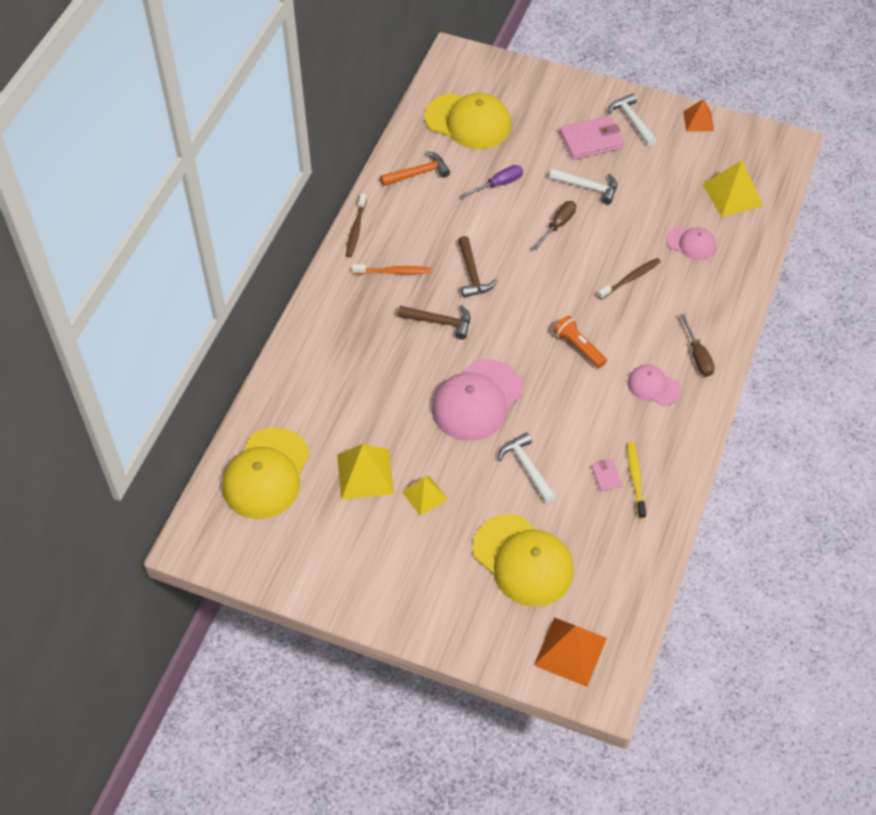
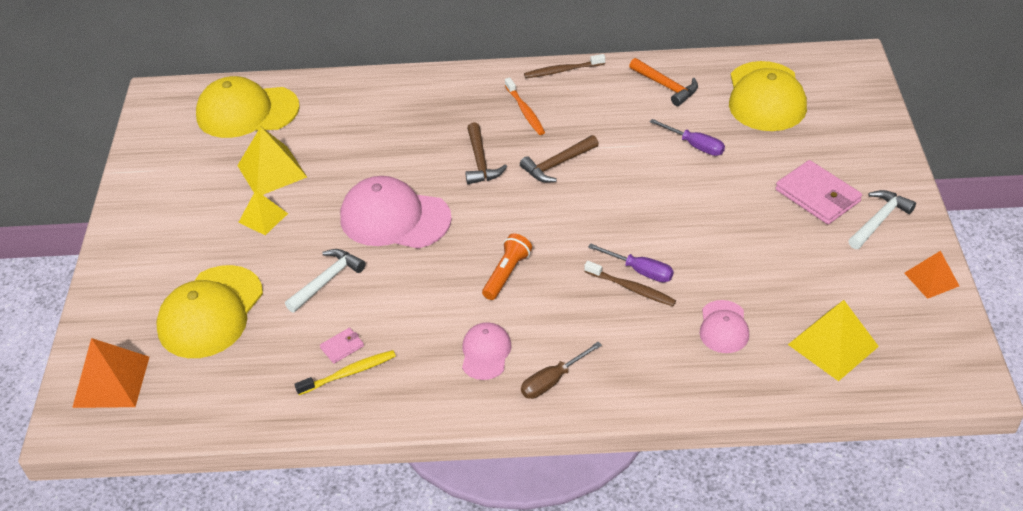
camera: 70 degrees right, 10 degrees down
(558, 225) = (670, 207): brown screwdriver -> none
(588, 187) = (744, 214): white hammer -> none
(615, 267) = (640, 271): none -> purple screwdriver

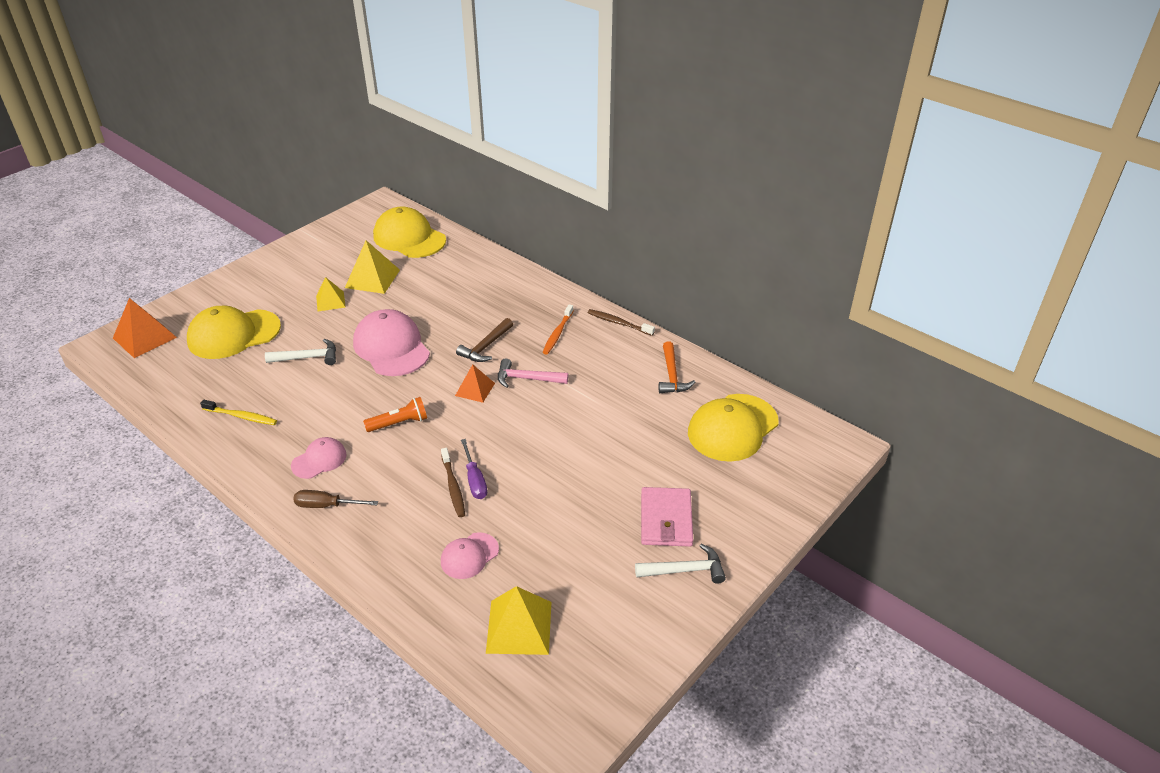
camera: 40 degrees right, 5 degrees down
(342, 347) = (260, 399): pink wallet -> none
(557, 164) = (527, 379): brown hammer -> pink hammer
(695, 145) = (632, 426): purple screwdriver -> none
(931, 279) = (659, 641): orange pyramid -> orange pyramid (475, 389)

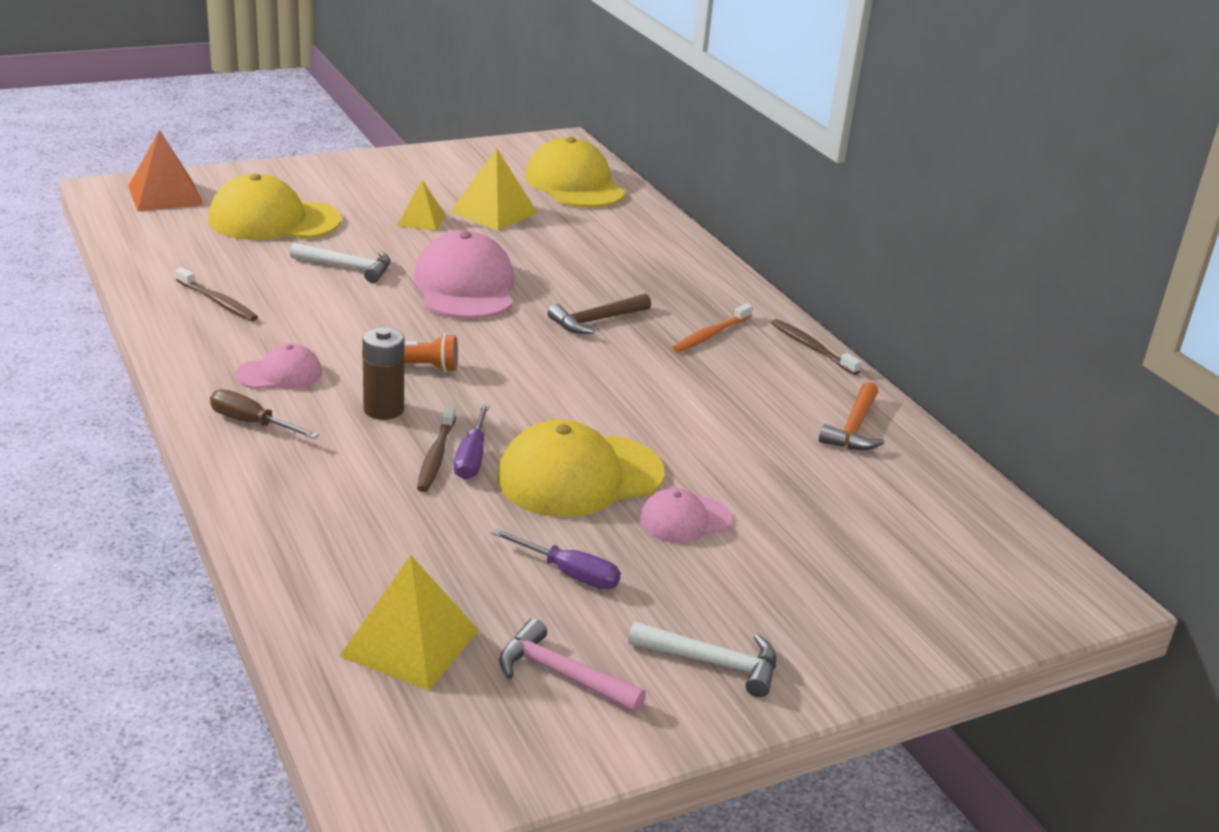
camera: 20 degrees right, 10 degrees down
(241, 416) = (218, 302): yellow toothbrush -> brown toothbrush
(401, 464) = (383, 409): none -> brown battery
(469, 556) = (400, 538): pink cap -> pink cap (684, 519)
(475, 389) = (546, 361): orange pyramid -> none
(527, 379) = (629, 371): pink hammer -> pink hammer (561, 675)
(577, 541) = (569, 573): none -> purple screwdriver
(666, 520) = (725, 592): pink wallet -> none
(732, 428) = (911, 517): yellow cap -> yellow cap (579, 476)

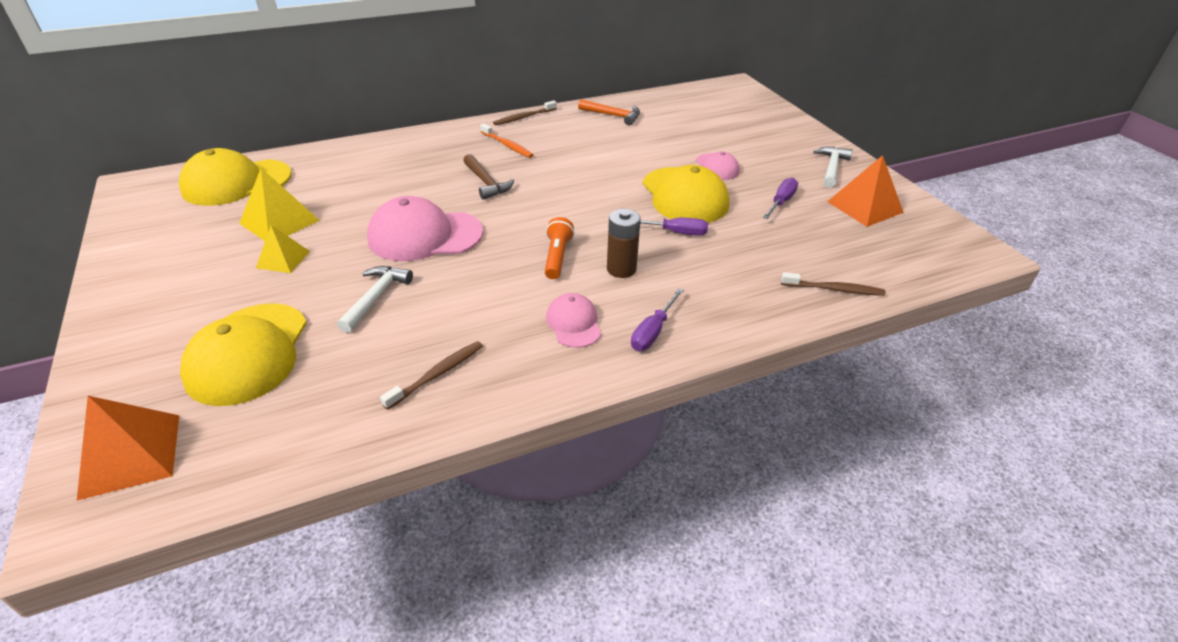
camera: 85 degrees left, 10 degrees up
(252, 423) = (653, 331): brown screwdriver -> purple screwdriver
(409, 643) = (867, 252): yellow pyramid -> none
(436, 456) = (676, 246): brown toothbrush -> brown toothbrush (834, 289)
(561, 675) = (864, 207): pink hammer -> orange pyramid

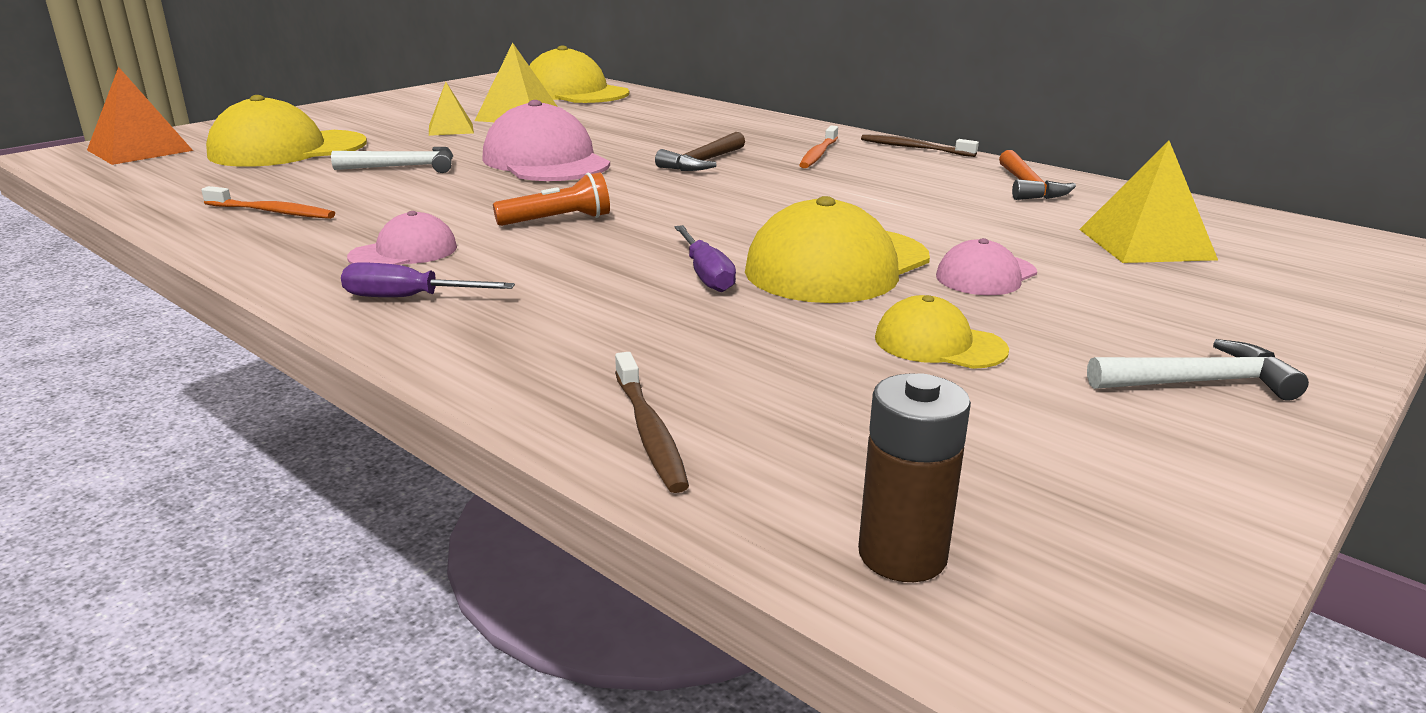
camera: 65 degrees right, 15 degrees down
(437, 374) = (272, 212): brown toothbrush -> orange toothbrush
(621, 269) = (560, 257): brown battery -> brown battery (902, 555)
(704, 122) = (1146, 244): none -> yellow pyramid
(781, 202) = (939, 344): purple screwdriver -> yellow cap
(864, 207) = (1069, 440): orange pyramid -> none

